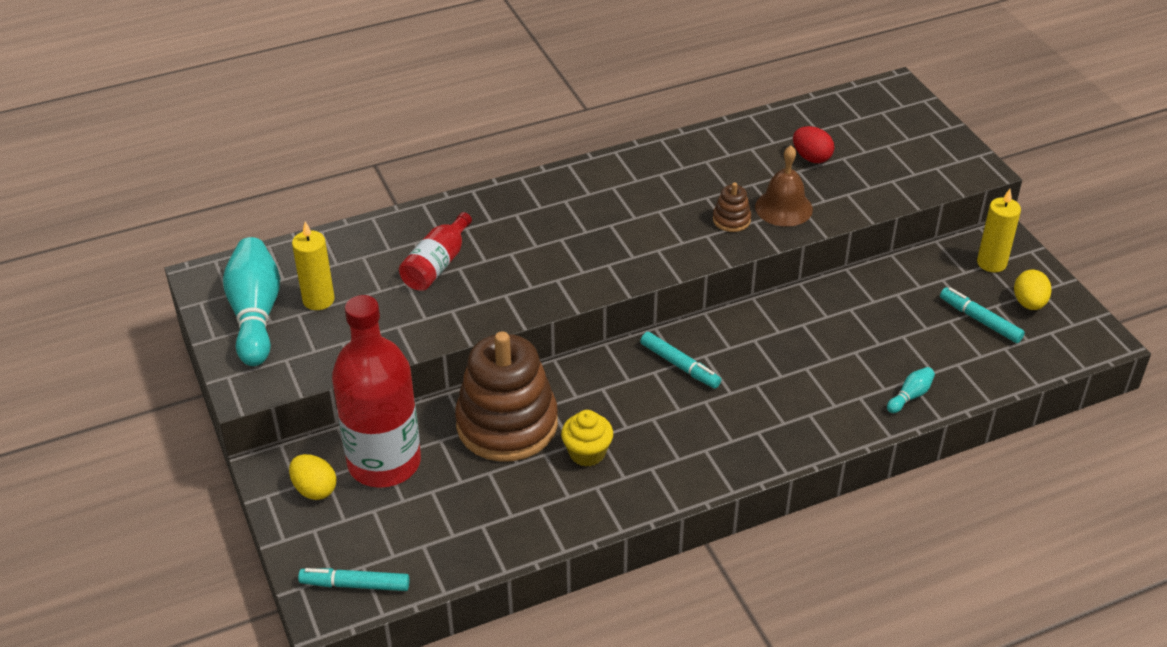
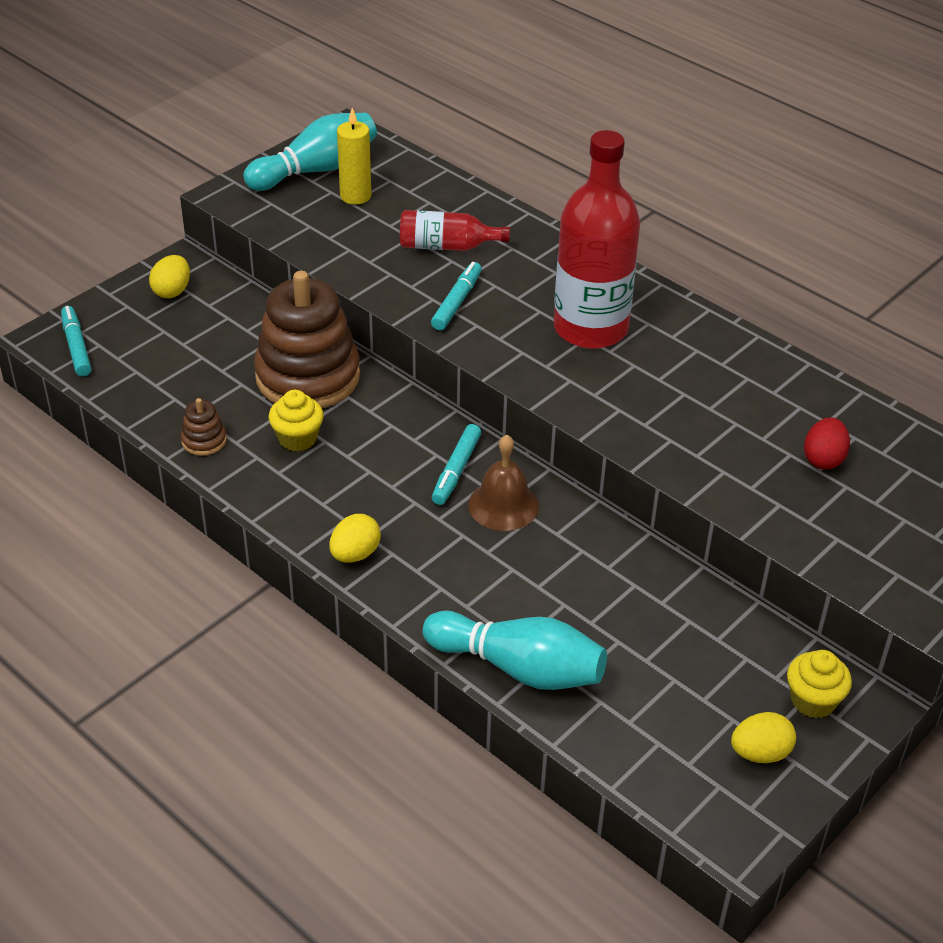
camera: 65 degrees right, 0 degrees up
(384, 462) = (222, 319): red bottle -> red bottle (590, 328)
(731, 220) = (659, 421): brown stacking toy -> brown stacking toy (204, 440)
(749, 454) = (355, 554): none -> yellow egg
(783, 208) = (711, 457): brown bell -> brown bell (503, 505)
(910, 396) = (518, 668): turquoise bowling pin -> turquoise bowling pin, size x2.32
(980, 320) = (694, 708): turquoise marker -> turquoise marker (456, 302)
(991, 263) = (813, 700): yellow candle -> yellow cupcake

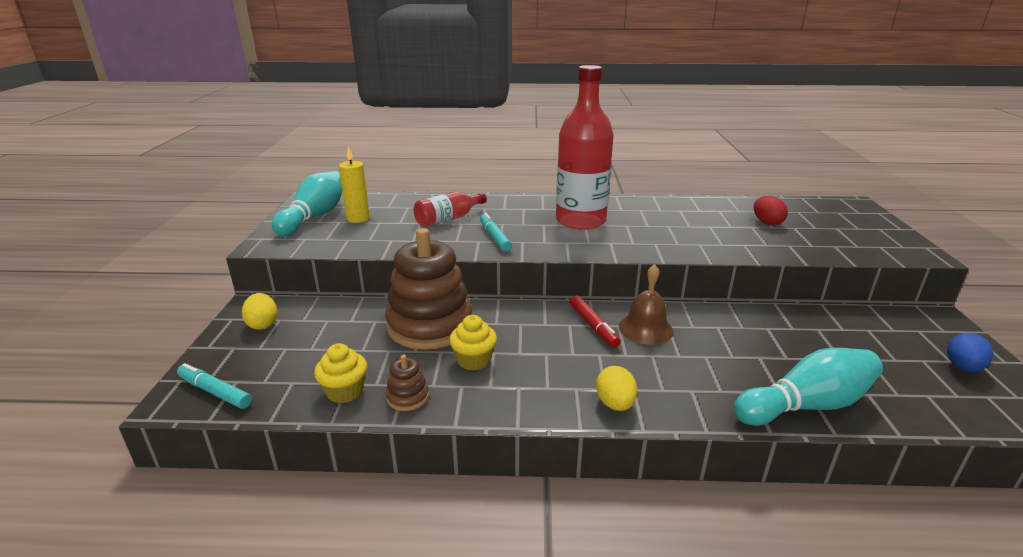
camera: 40 degrees left, 15 degrees down
(456, 470) = (593, 326): turquoise marker -> red marker
(760, 753) = (962, 367): yellow egg -> blue egg
(813, 700) = (924, 330): yellow cupcake -> yellow cupcake (345, 391)

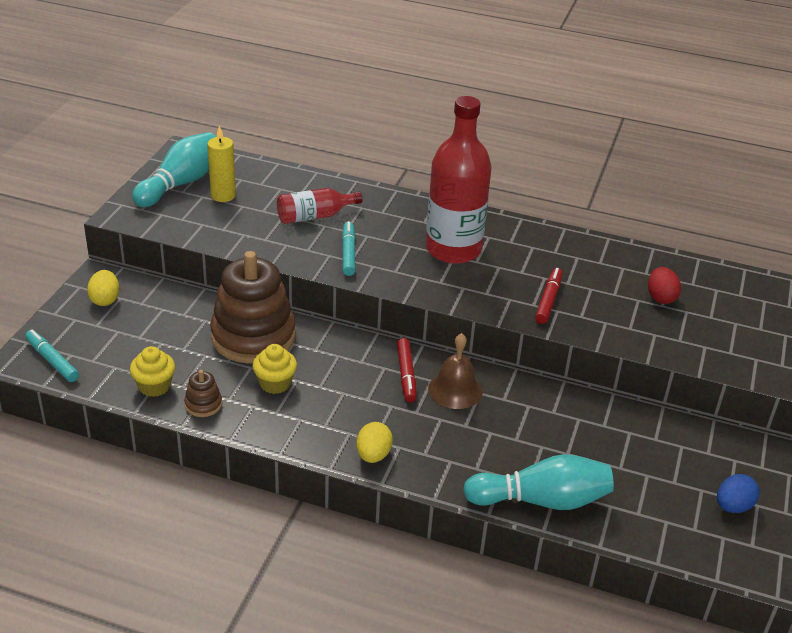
camera: 15 degrees right, 10 degrees up
(686, 239) = (548, 300): none -> red marker

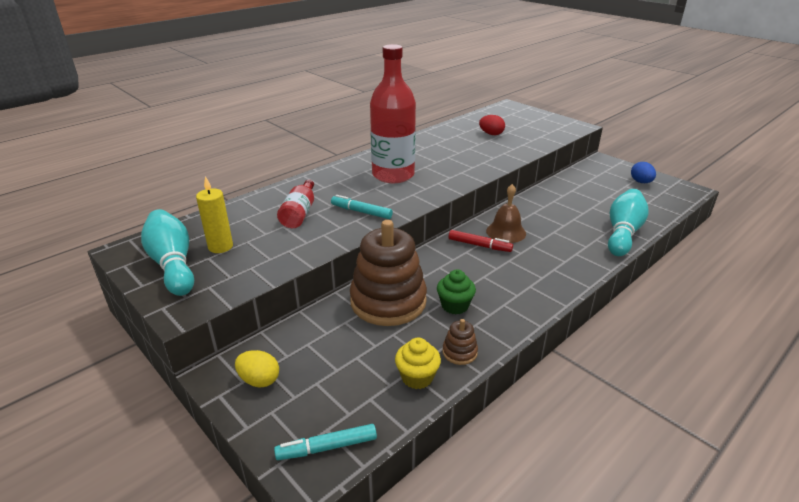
camera: 60 degrees left, 5 degrees down
(275, 383) = (455, 306): yellow cupcake -> green cupcake
(373, 455) = (559, 282): yellow egg -> none
(548, 300) = (471, 162): red marker -> none

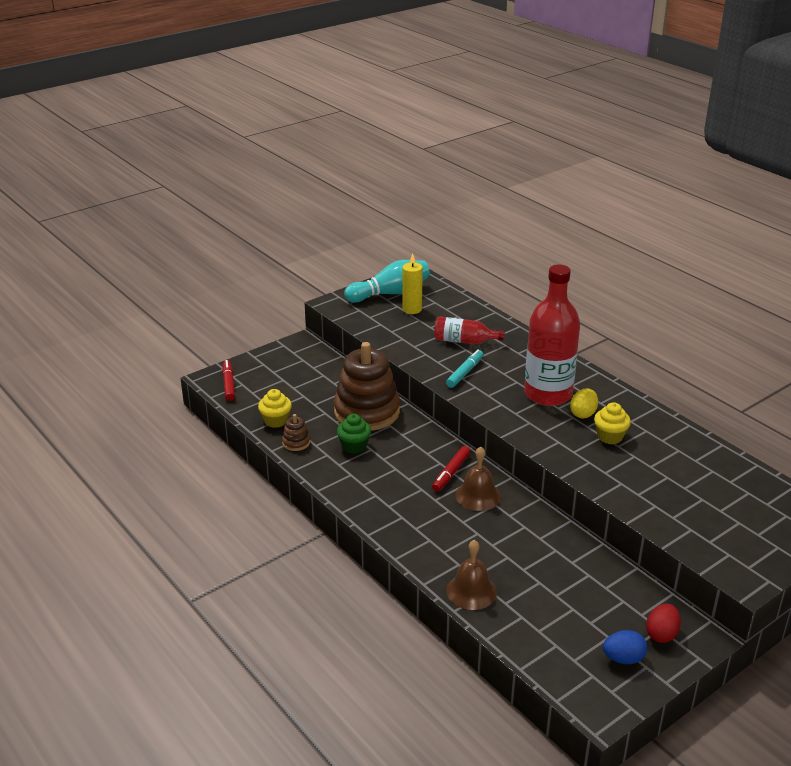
camera: 95 degrees right, 0 degrees up
(259, 380) = (292, 358): yellow egg -> yellow egg (583, 414)
(327, 447) = (228, 384): turquoise marker -> red marker
(448, 154) = (610, 436): none -> yellow cupcake
(491, 134) = (689, 482): red egg -> red egg (661, 634)
(623, 233) = (471, 591): turquoise bowling pin -> brown bell

